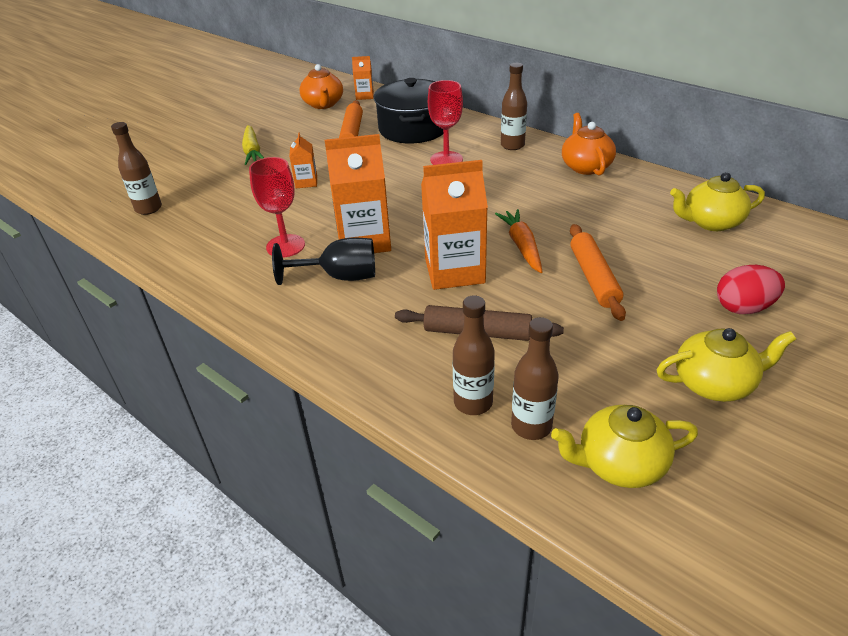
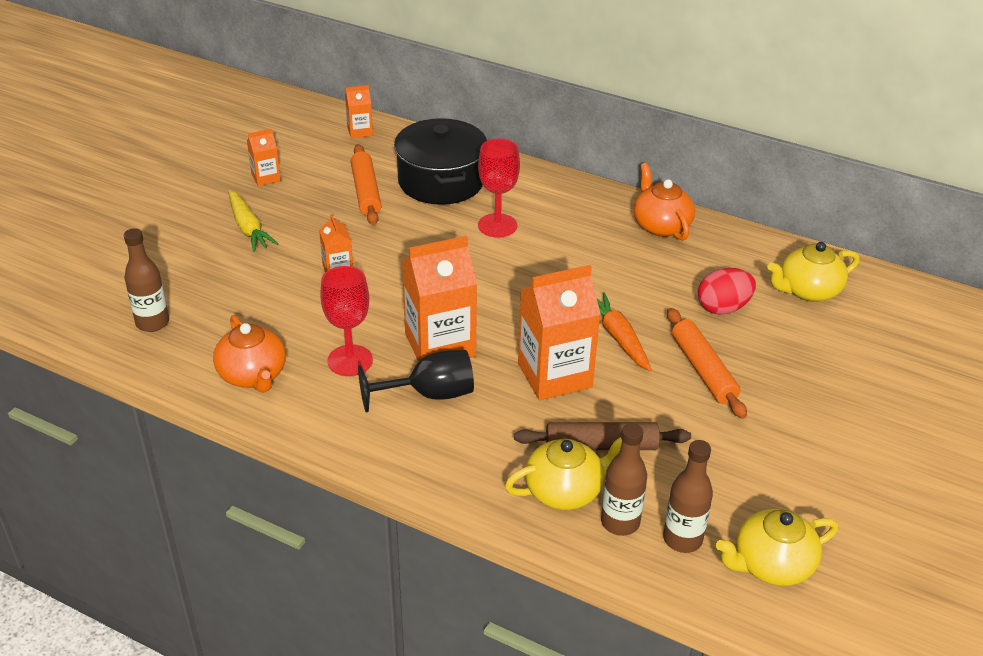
camera: 15 degrees left, 0 degrees up
(282, 121) = (266, 177): none -> orange carton
(323, 104) = (310, 148): orange teapot -> orange teapot (253, 375)
(512, 145) = (569, 200): brown bottle -> none
(714, 383) = (841, 475): yellow teapot -> yellow teapot (565, 491)
(743, 308) = (855, 390): red egg -> red egg (723, 308)

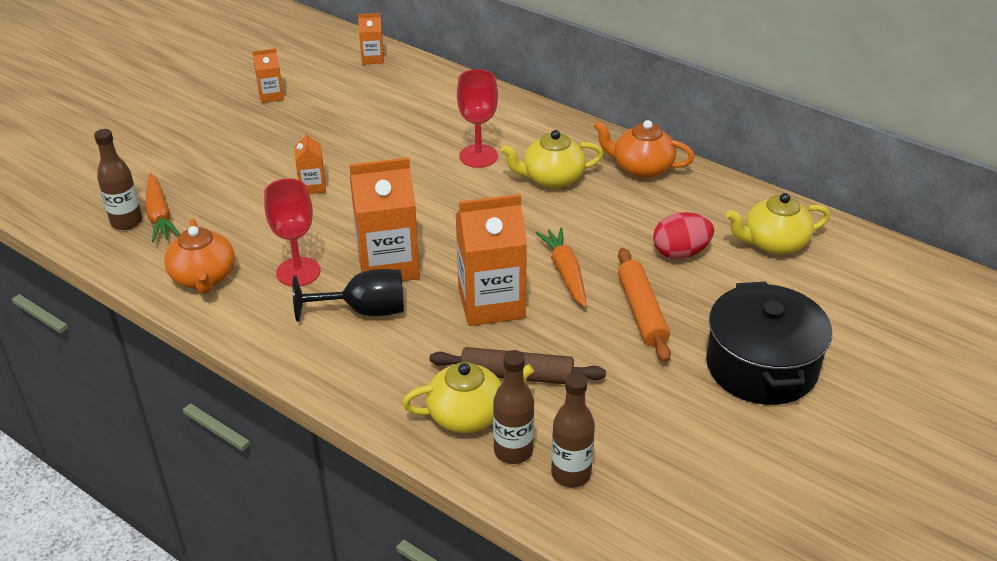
camera: 10 degrees right, 0 degrees up
(186, 313) = (159, 215): none -> orange carrot
(248, 228) = (241, 141): yellow carrot -> none
(366, 192) = (361, 115): orange rolling pin -> none
(441, 181) = (436, 110): black pot -> black pot (761, 366)
(660, 225) = (641, 168): orange teapot -> orange teapot turned 60 degrees counterclockwise
(771, 565) = (653, 509): yellow teapot -> yellow teapot (552, 178)

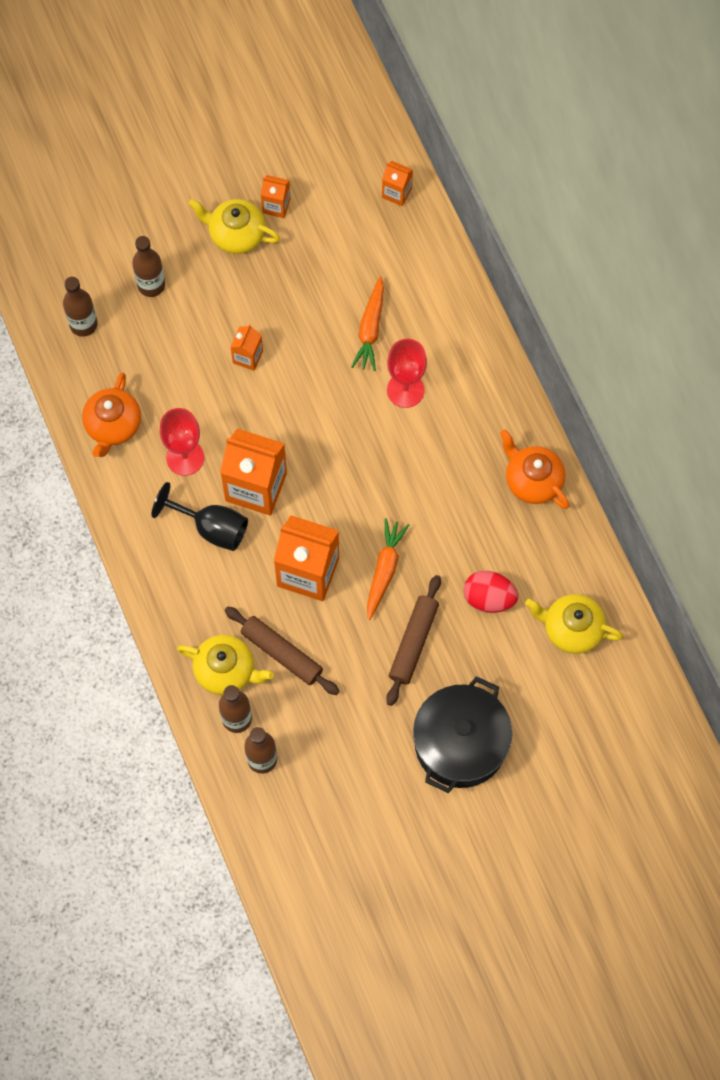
camera: 30 degrees right, 30 degrees up
(159, 215) = (112, 330): orange carrot -> orange carrot (370, 329)
(182, 175) = (151, 285): none -> brown bottle
(552, 178) = (448, 453): yellow teapot -> yellow teapot (236, 234)
(642, 311) = (413, 642): orange rolling pin -> brown rolling pin

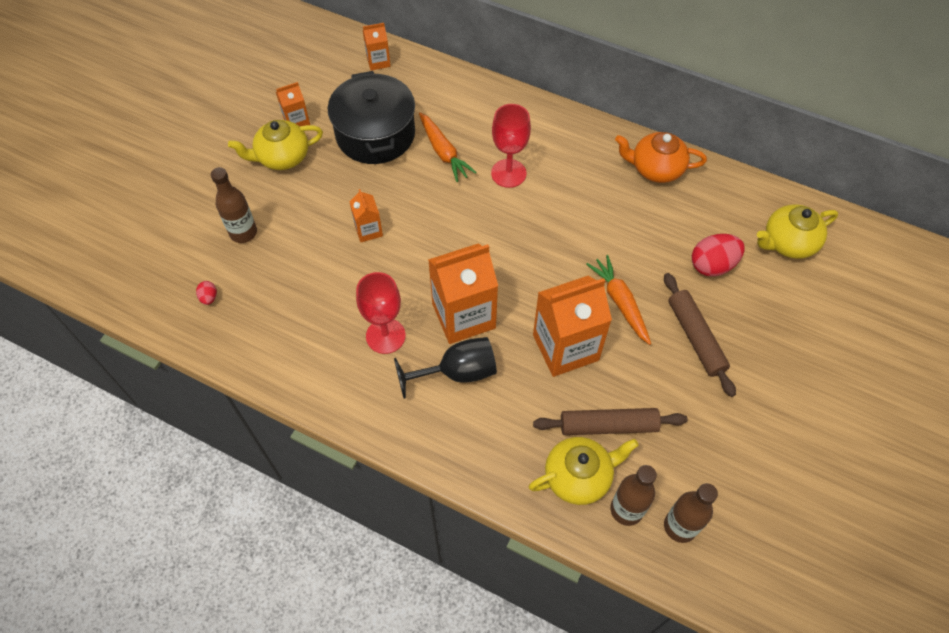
camera: 40 degrees left, 10 degrees down
(83, 324) = (209, 298): brown bottle -> red egg
(113, 426) = (302, 355): orange teapot -> none
(460, 743) = (807, 383): black pot -> black pot (375, 134)

